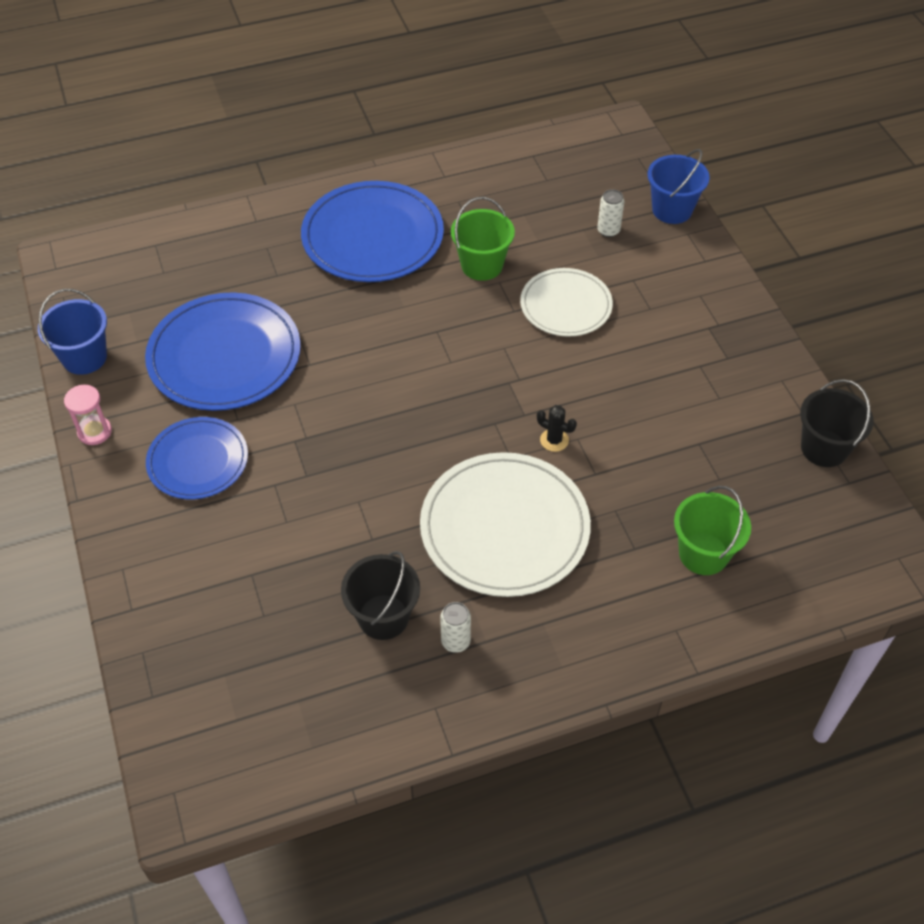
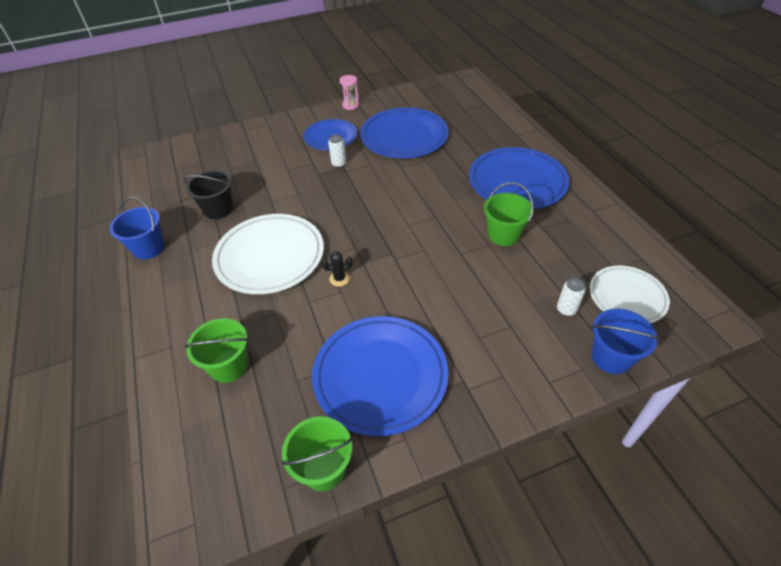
camera: 90 degrees right, 5 degrees down
(84, 357) = (399, 95): blue bucket -> blue bucket (149, 248)
(455, 641) = (194, 238): white can -> white can (339, 164)
(554, 440) = (339, 279): black cactus -> black cactus turned 45 degrees clockwise
(566, 305) = (472, 283): white plate -> white plate (627, 296)
(707, 399) = (380, 375): none -> blue plate
(824, 448) = (324, 469): black bucket -> green bucket

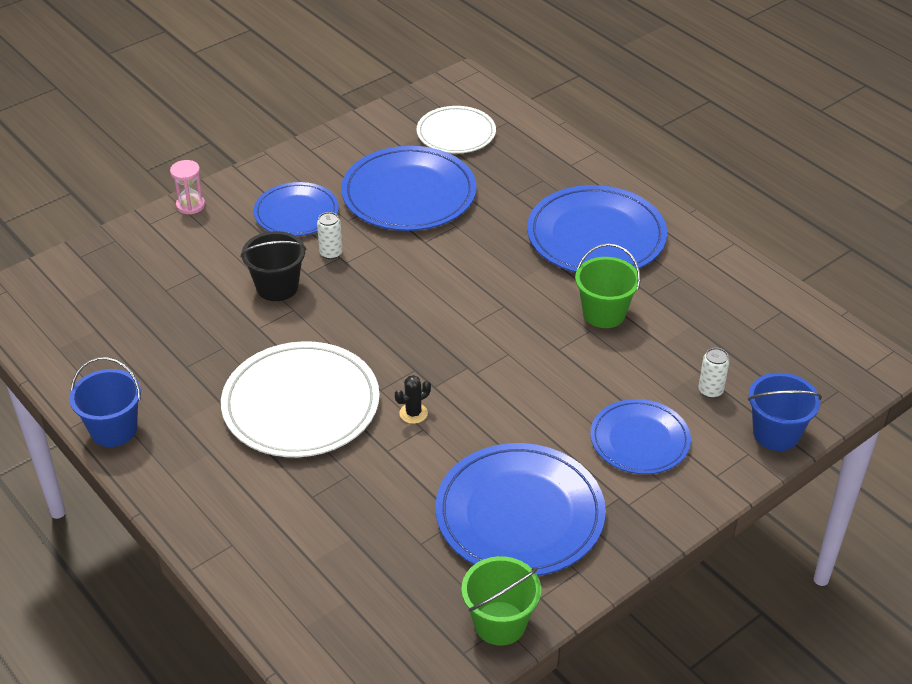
camera: 20 degrees left, 5 degrees down
(218, 209) = (185, 354): black bucket -> black bucket (277, 287)
(229, 366) = (324, 548): green bucket -> none
(350, 105) = (301, 154): pink hourglass -> pink hourglass (190, 205)
(496, 337) = (639, 440): none -> blue plate
(627, 296) = (776, 360): white plate -> white plate (456, 133)

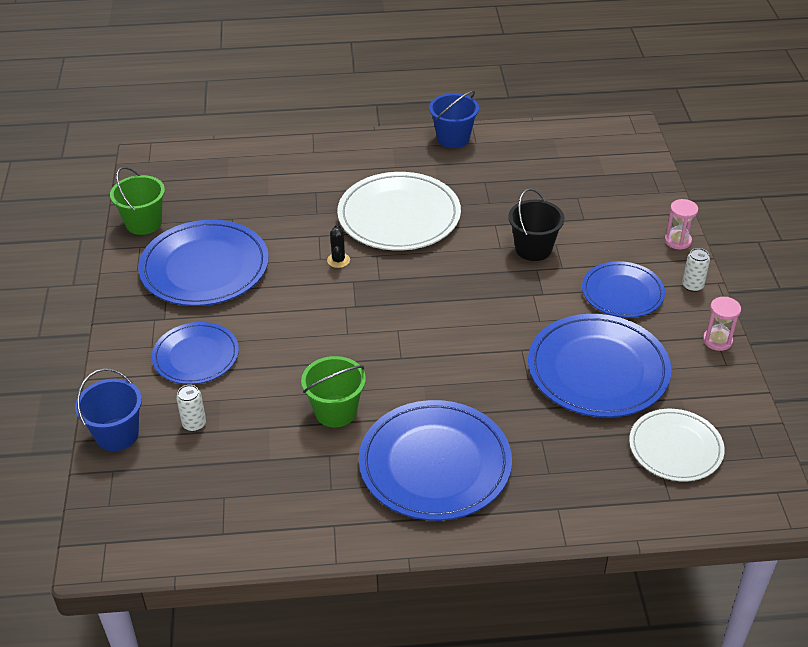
camera: 125 degrees right, 0 degrees up
(314, 147) = (717, 340): none -> pink hourglass
(331, 253) = (551, 291): white can -> white can (692, 286)

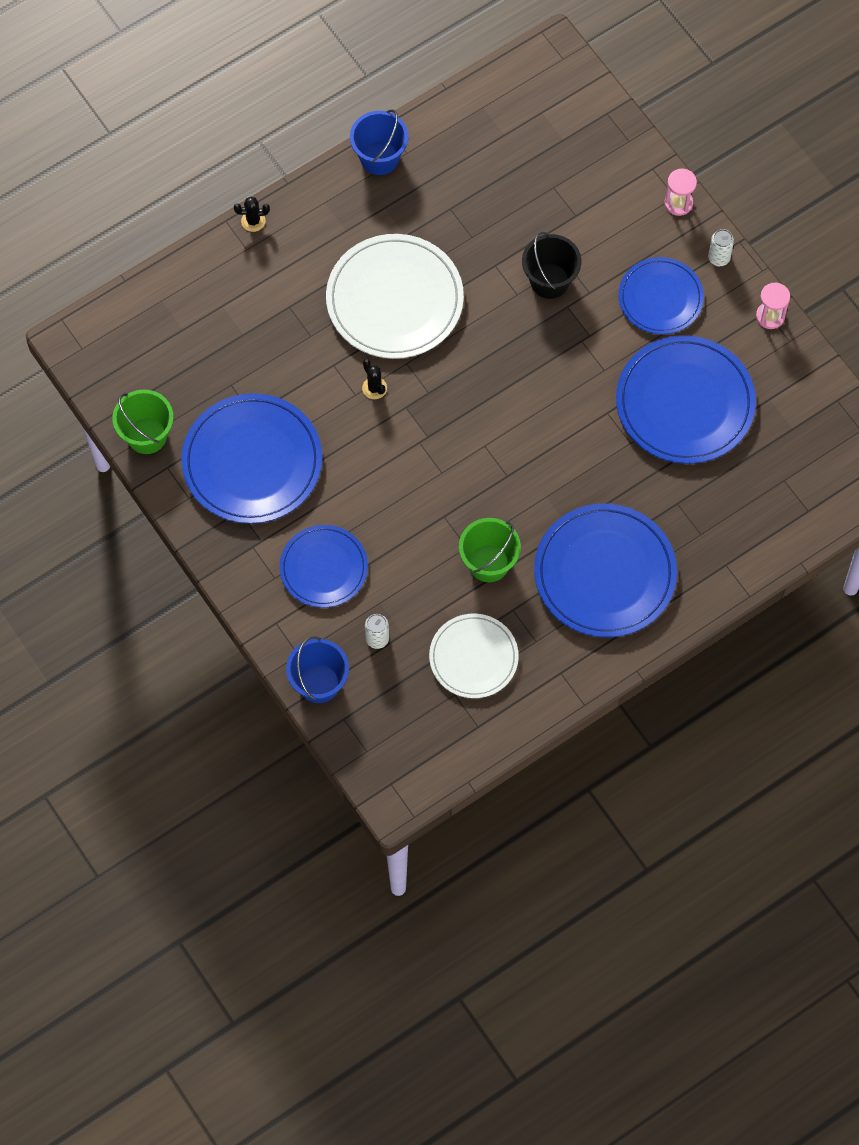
camera: 30 degrees left, 25 degrees up
(332, 139) = (253, 221): none -> black cactus
(675, 448) = (788, 456): white plate -> white plate (473, 657)

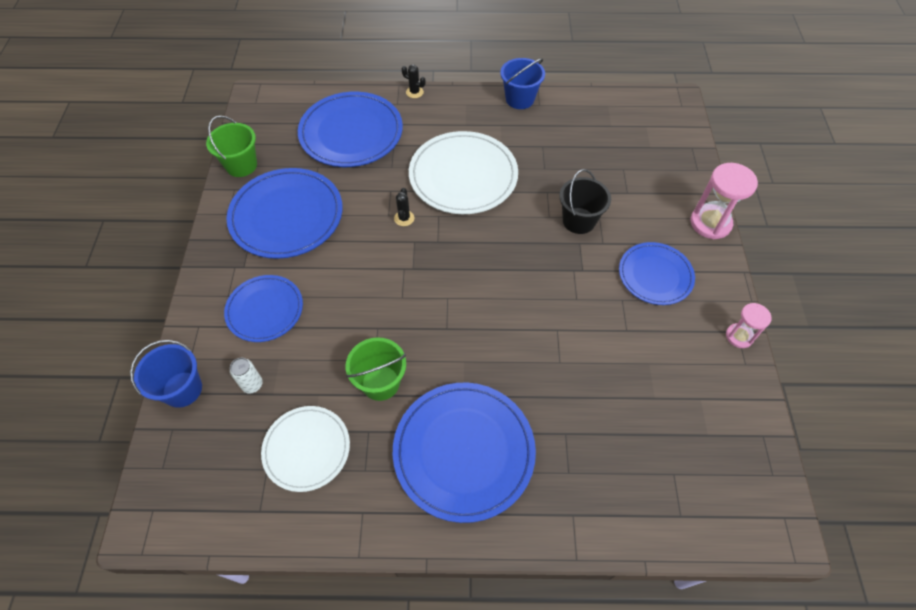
camera: 35 degrees right, 10 degrees down
(678, 203) = (710, 223): pink hourglass -> pink hourglass, size x1.68
(685, 402) = (625, 359): blue plate -> blue plate (351, 133)
(719, 258) = (720, 273): white can -> none

